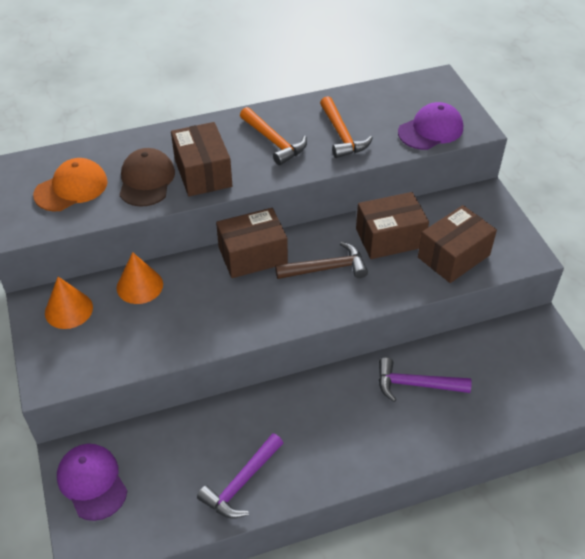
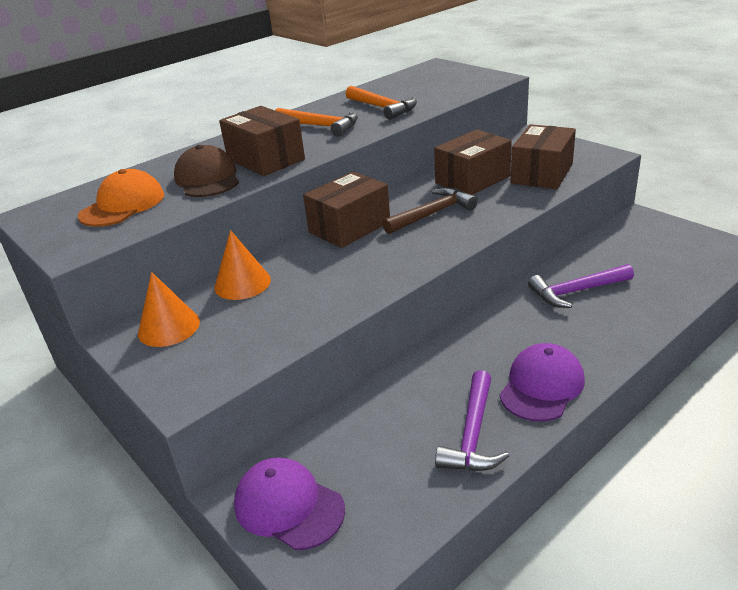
camera: 20 degrees left, 15 degrees down
(430, 130) = (460, 87): purple cap -> purple cap (542, 386)

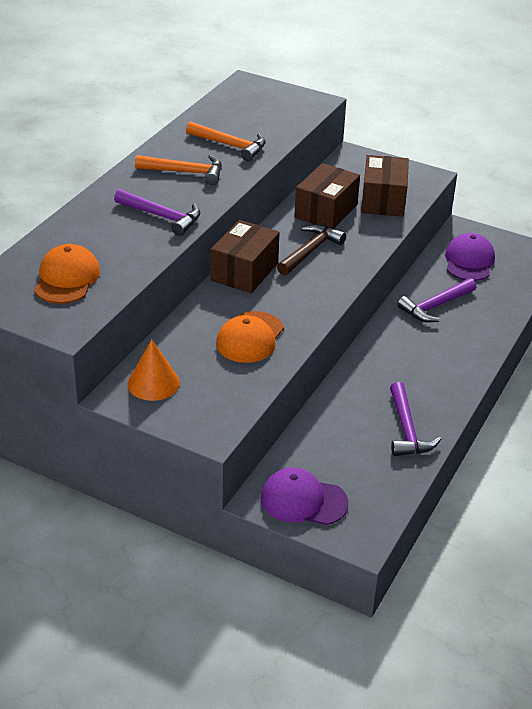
camera: 25 degrees left, 5 degrees up
(207, 179) = (124, 243): brown cap -> none
(242, 283) = (187, 336): orange cone -> none
(266, 159) = (162, 217): brown box -> purple hammer
(307, 292) = (250, 337): none -> orange cap
(542, 386) = (440, 387): purple cap -> purple cap (469, 261)

